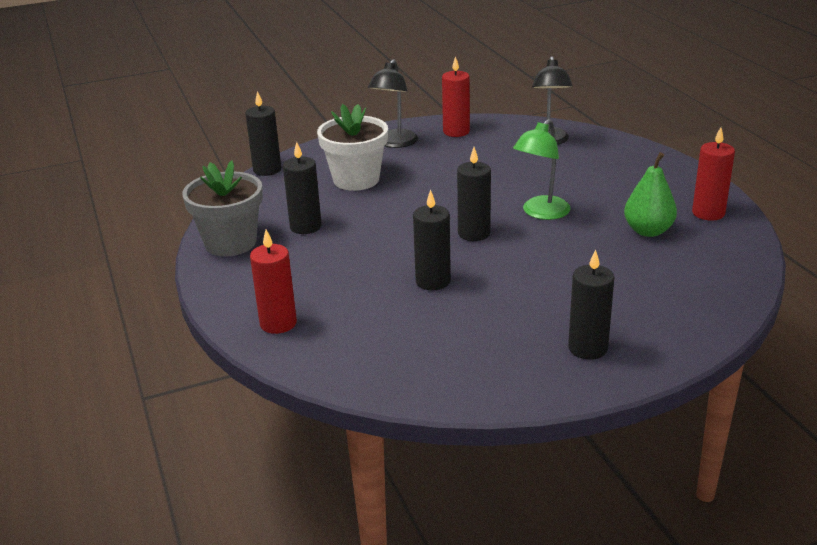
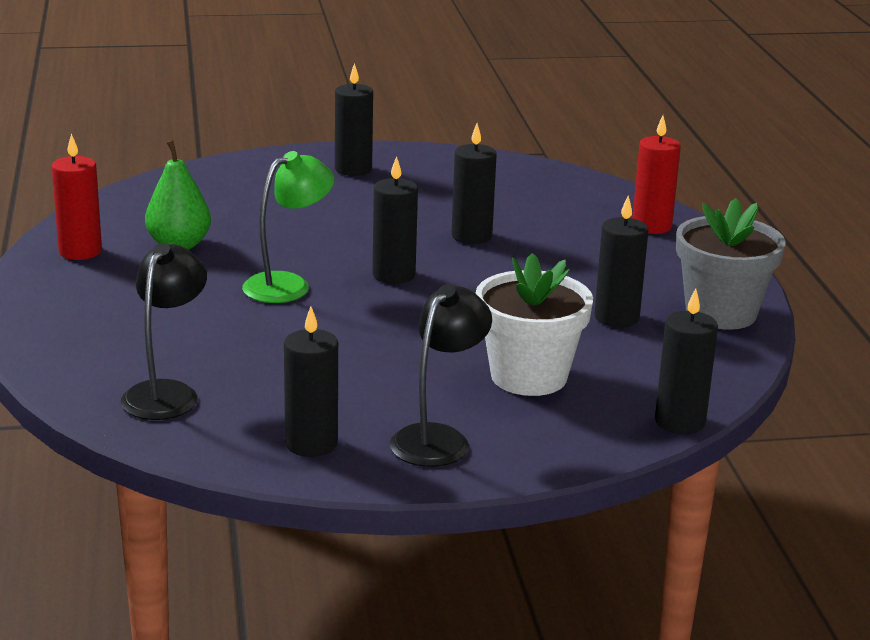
camera: 170 degrees left, 5 degrees down
(456, 132) = (311, 444): red candle -> black candle

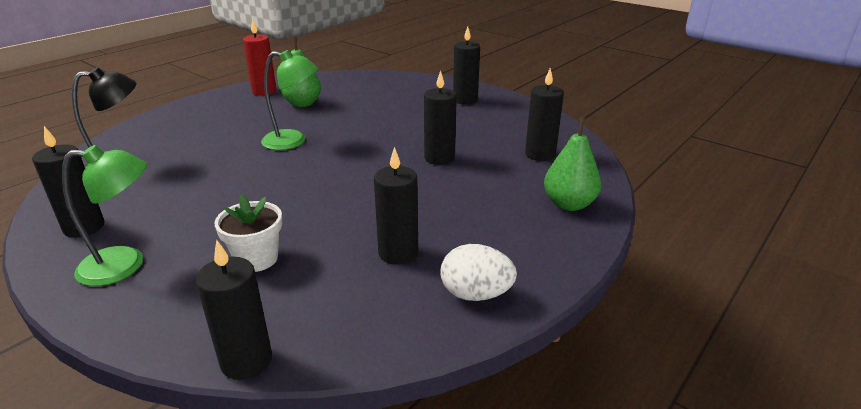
camera: 50 degrees right, 5 degrees up
(393, 275) = (348, 160): black candle -> black candle (540, 154)
(438, 438) = (125, 265): black lamp -> green lamp
(528, 376) = (256, 259): white flower pot -> white flower pot, size x0.65
(651, 226) = (569, 204): red candle -> green pear
(721, 313) = (476, 294): grey flower pot -> white egg

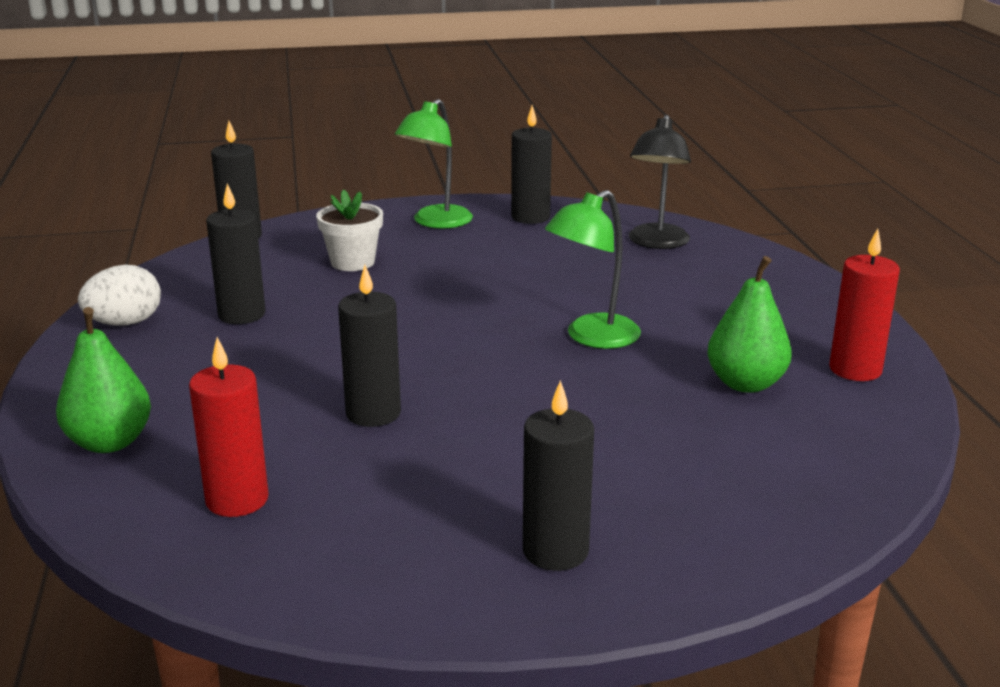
camera: 130 degrees right, 5 degrees down
(540, 154) = (237, 500): black candle -> red candle

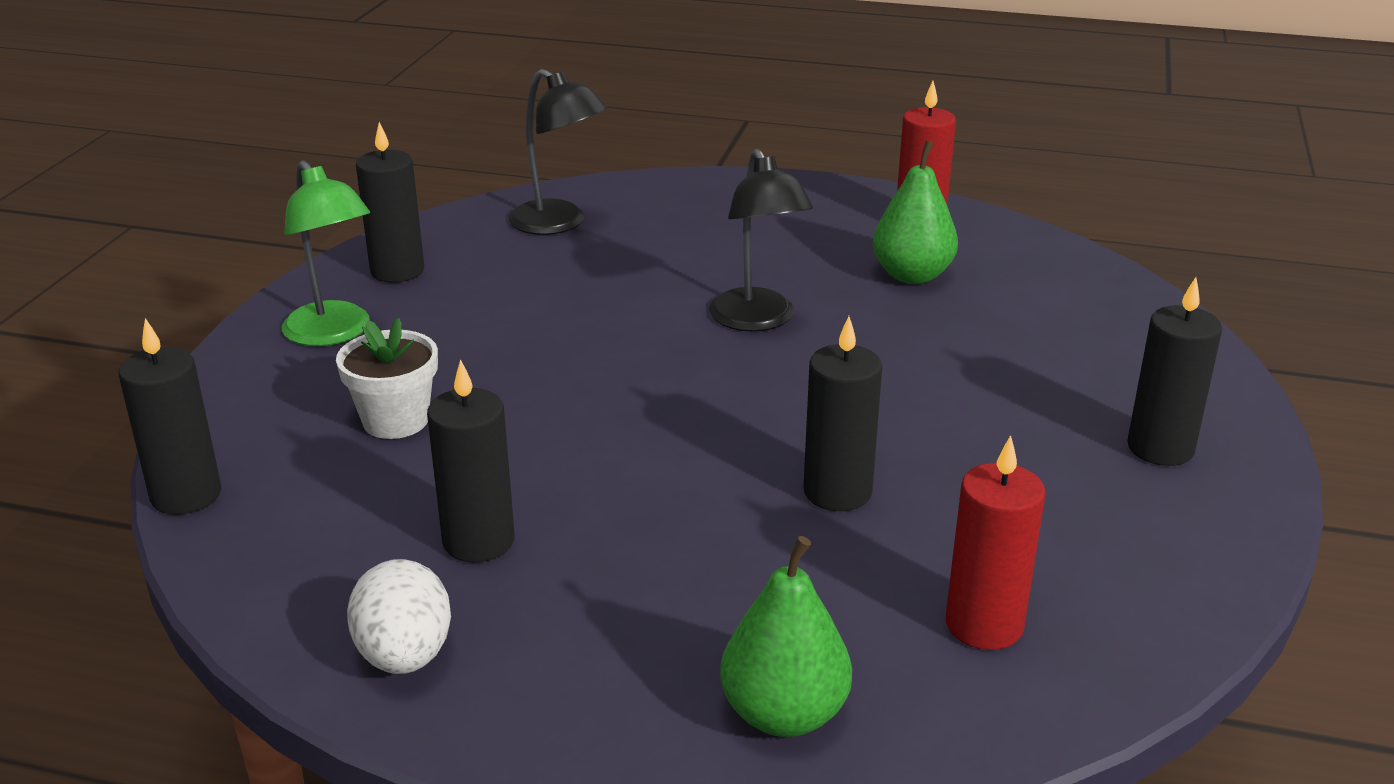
camera: 65 degrees left, 5 degrees up
(592, 337) = (757, 320): green lamp -> black lamp

